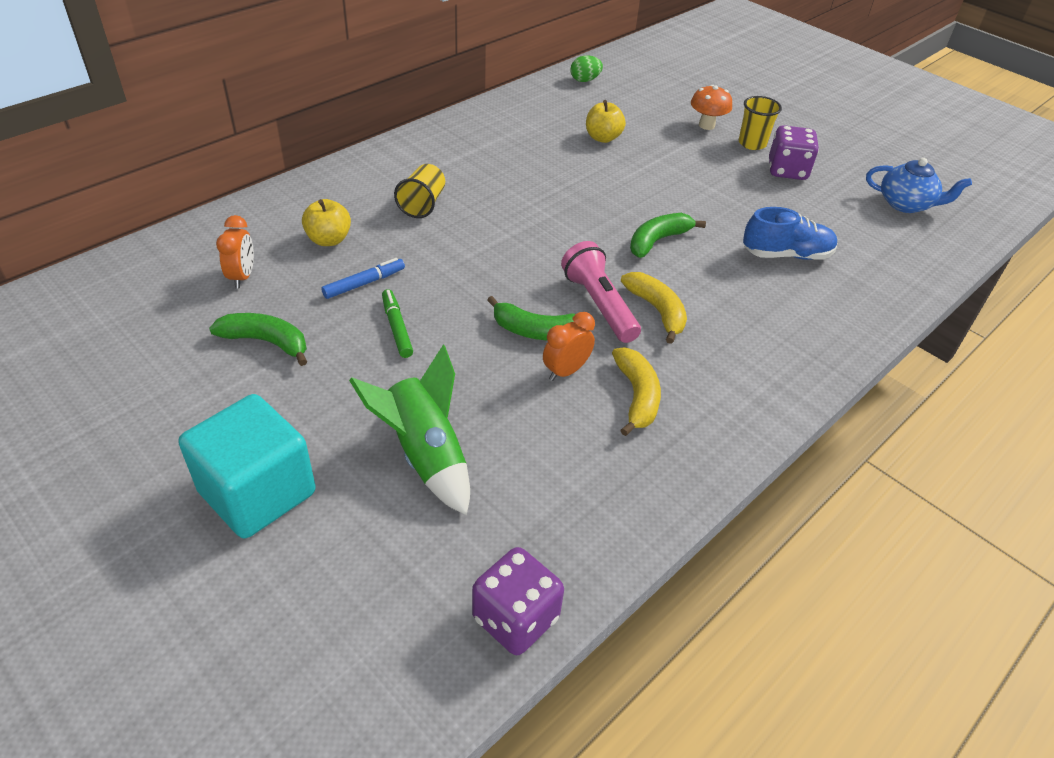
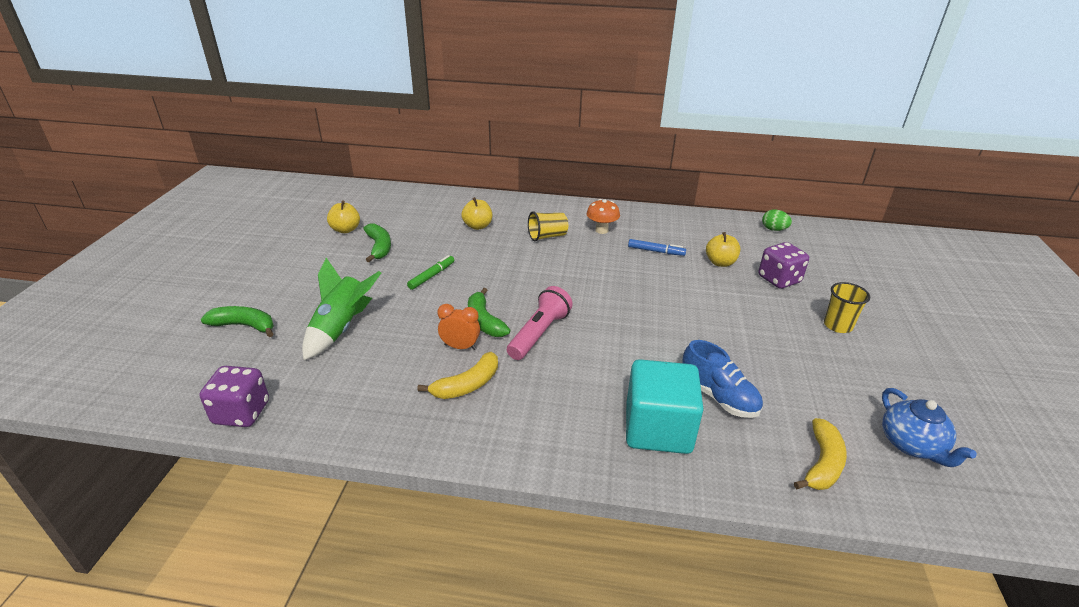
camera: 55 degrees right, 10 degrees down
(171, 353) = (345, 230): none -> yellow apple
(242, 277) = (419, 219): orange clock -> none
(257, 492) = (274, 293): turquoise cube -> turquoise cube (658, 429)
(364, 283) = (455, 251): blue marker -> blue marker (656, 251)
(657, 241) = (641, 330): green banana -> green banana (244, 326)
(657, 311) = (564, 359): yellow banana -> yellow banana (822, 463)
(706, 125) = (819, 296): orange mushroom -> orange mushroom (601, 230)
(787, 171) = (834, 356): purple dice -> purple dice (779, 279)

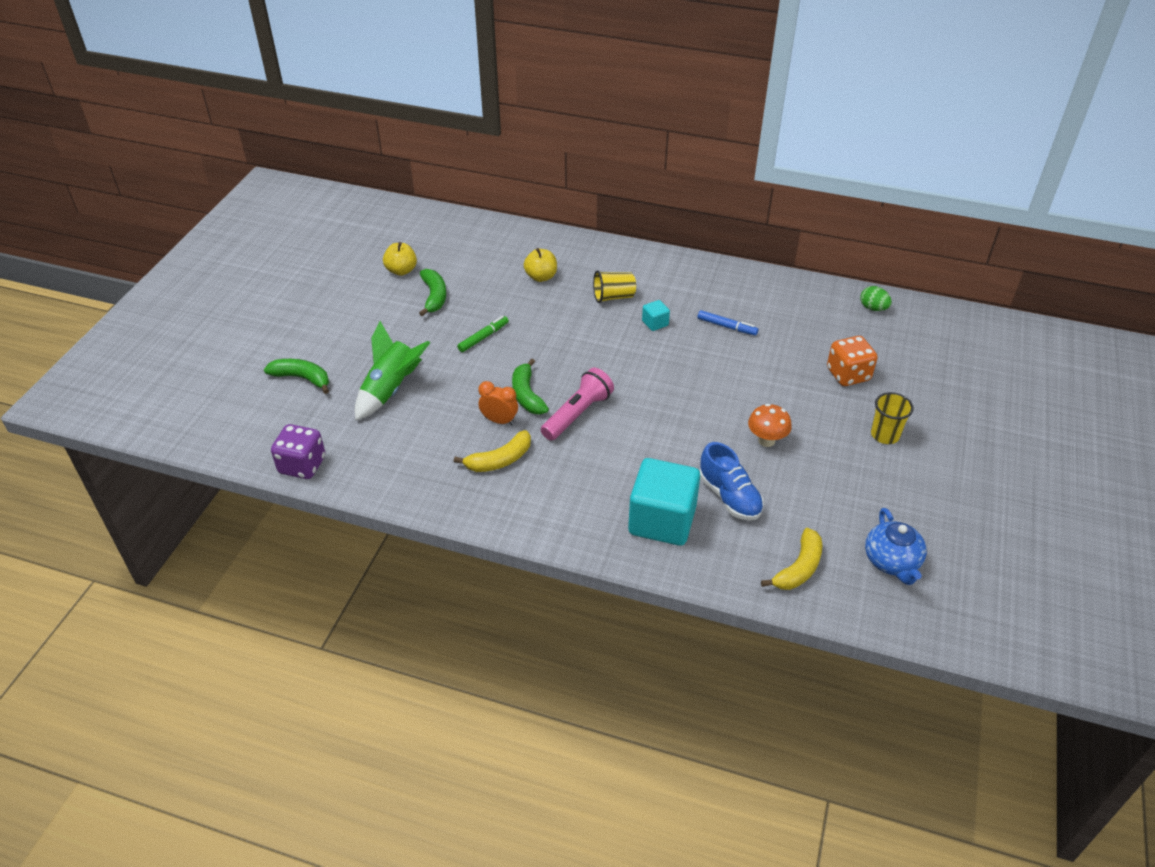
camera: 10 degrees right, 10 degrees up
(591, 253) = (655, 323): none -> turquoise cube
(601, 230) = (675, 293): orange mushroom -> orange mushroom (766, 440)
(720, 263) = (792, 347): yellow apple -> none
(779, 279) = (848, 375): purple dice -> orange dice

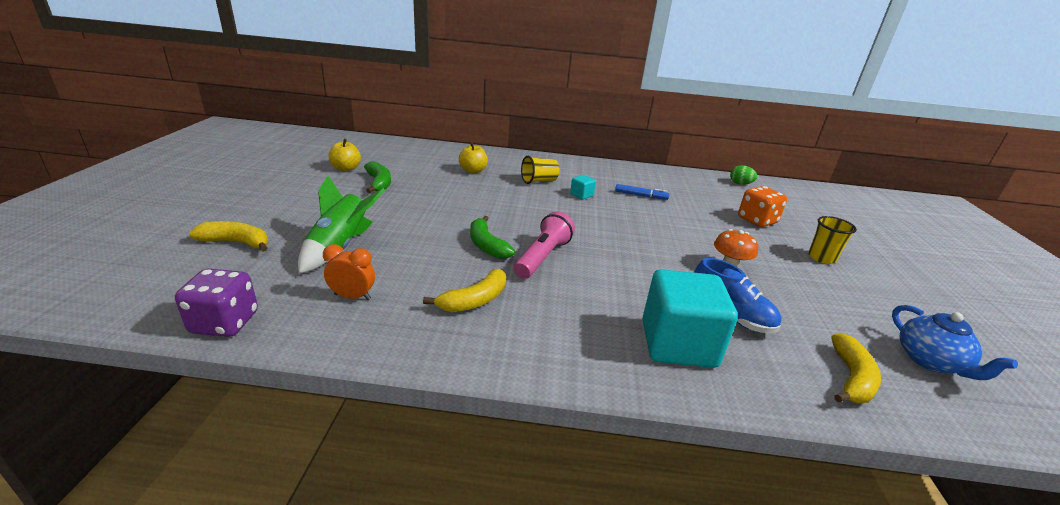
camera: 15 degrees left, 15 degrees down
(302, 378) = (236, 242): green banana -> yellow banana
(483, 337) = (431, 207): green marker -> none
(499, 421) = (464, 266): orange clock -> orange clock (352, 297)

